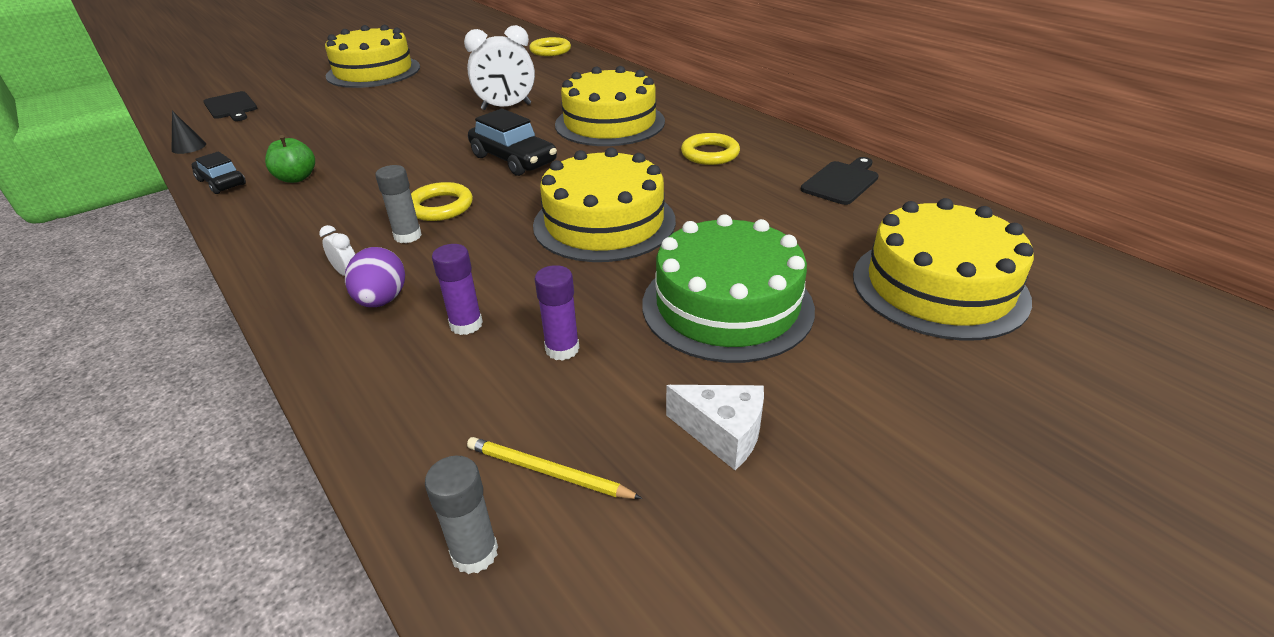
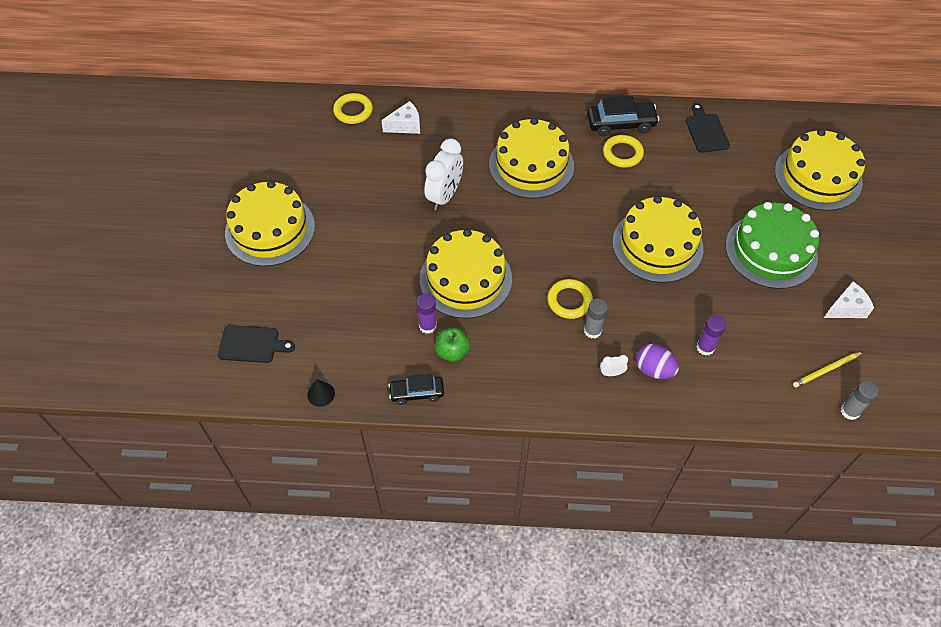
camera: 50 degrees left, 20 degrees up
(408, 150) = (465, 279): none -> yellow cake
(513, 159) = (538, 237): black car -> black car (620, 124)
(562, 349) = (754, 324): purple glue stick -> purple glue stick (427, 326)
(567, 68) = (405, 125): none -> white cheese

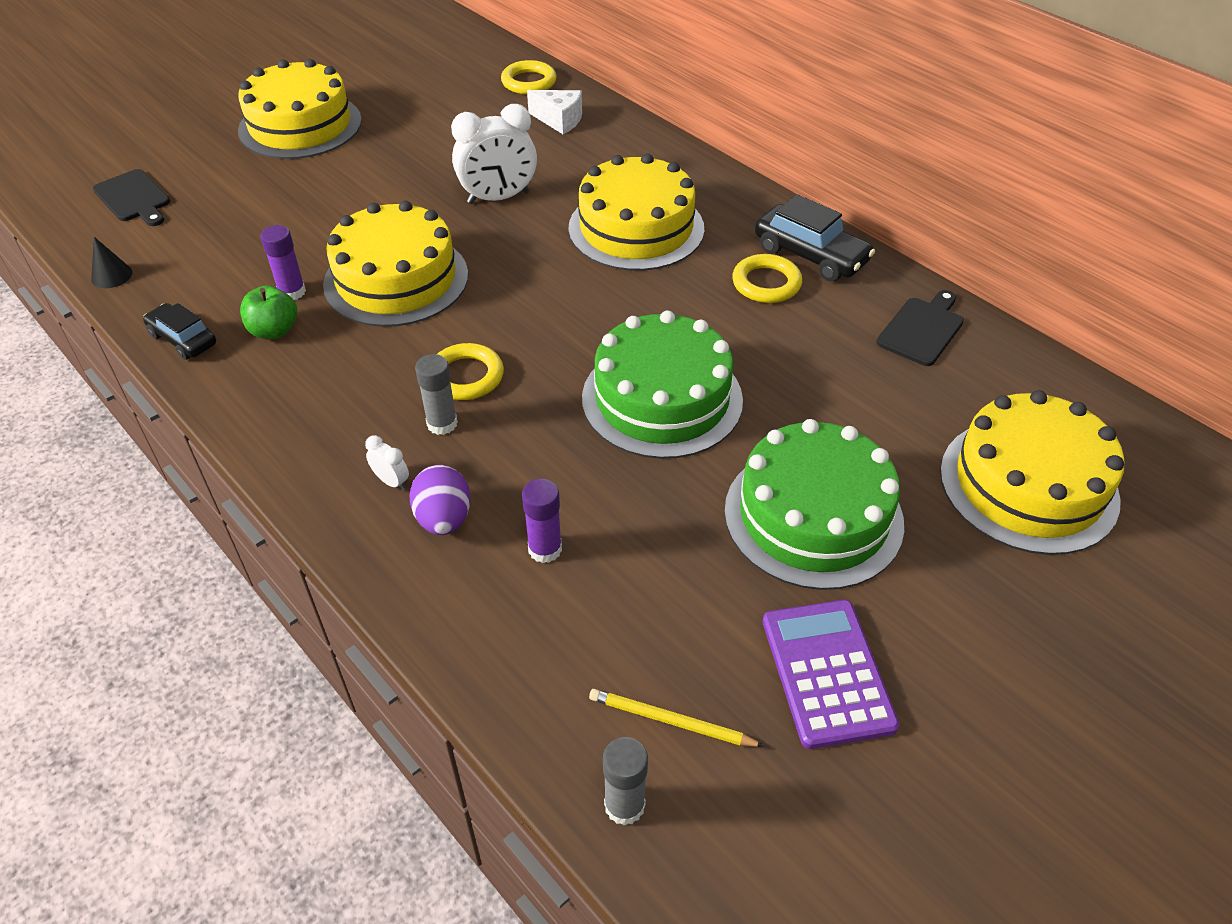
camera: 45 degrees right, 10 degrees down
(657, 245) = (662, 399): yellow cake -> green cake
(846, 308) = (827, 673): white cheese -> purple calculator

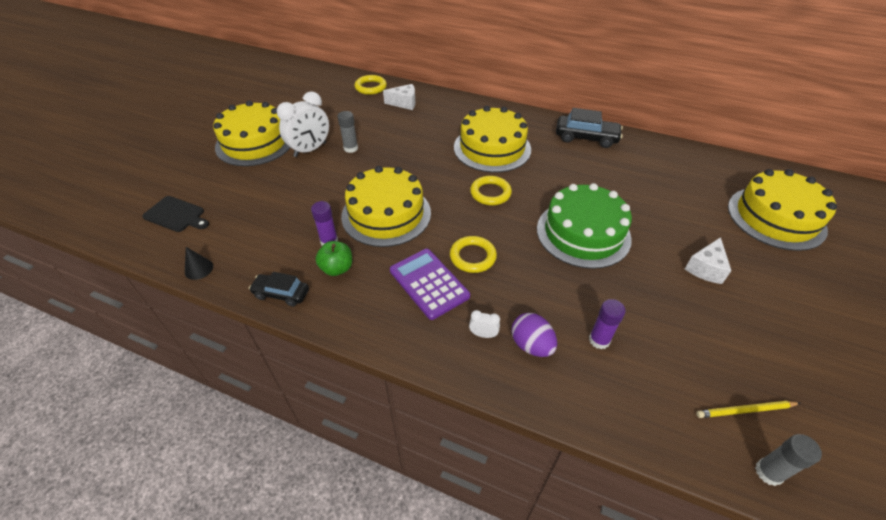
camera: 25 degrees left, 0 degrees up
(442, 424) = (482, 289): grey glue stick -> grey glue stick (351, 148)
(498, 198) = (406, 152): white clock -> white clock (310, 150)
(766, 283) = (579, 158): yellow ring -> yellow ring (490, 193)
(813, 516) = (705, 268): green cake -> white cheese
(827, 673) = (786, 348): purple calculator -> purple calculator (429, 283)
(922, 329) = (666, 158): black cutting board -> none

